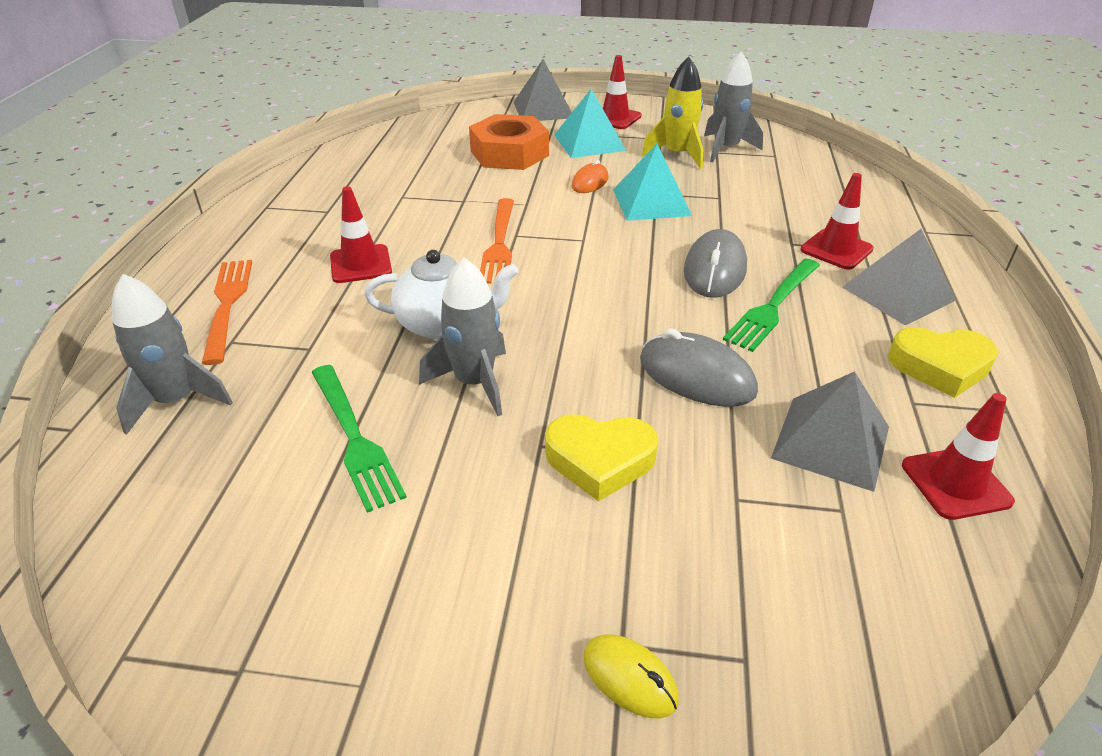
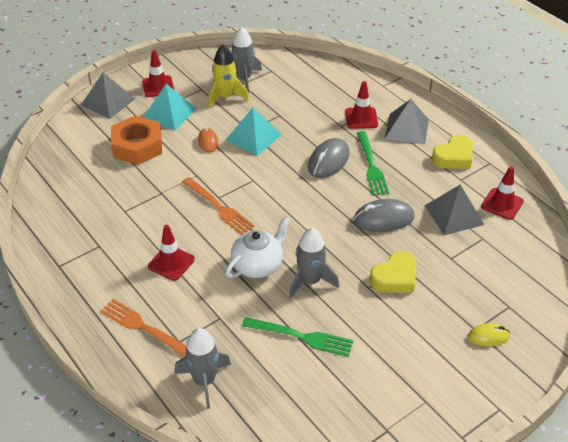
camera: 45 degrees left, 5 degrees up
(714, 270) = (328, 161): grey mouse -> grey mouse turned 60 degrees clockwise

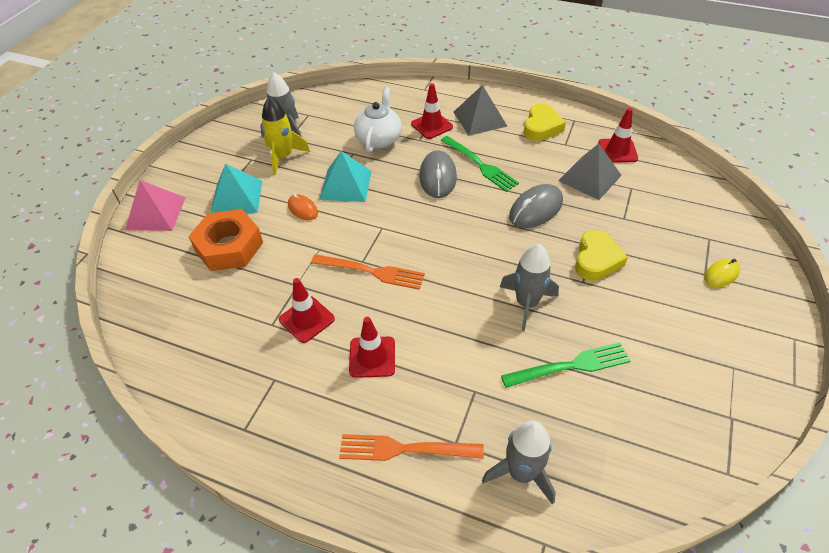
camera: 30 degrees left, 5 degrees up
(108, 102) = (155, 213): grey pyramid -> pink pyramid
(158, 86) = (201, 175): red traffic cone -> red traffic cone (307, 319)
(258, 265) = (463, 312): white teapot -> white teapot (379, 139)

